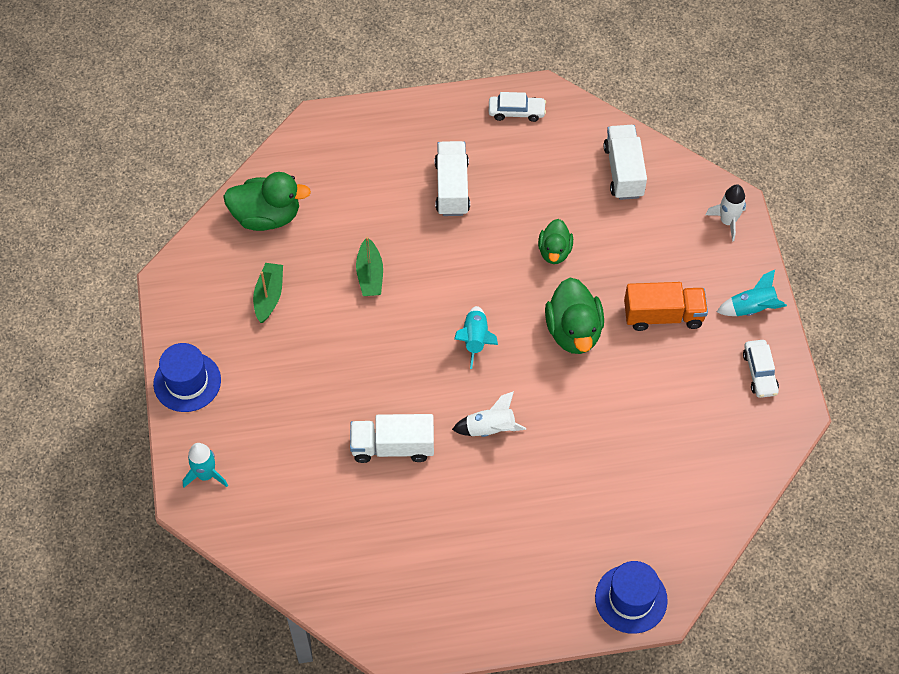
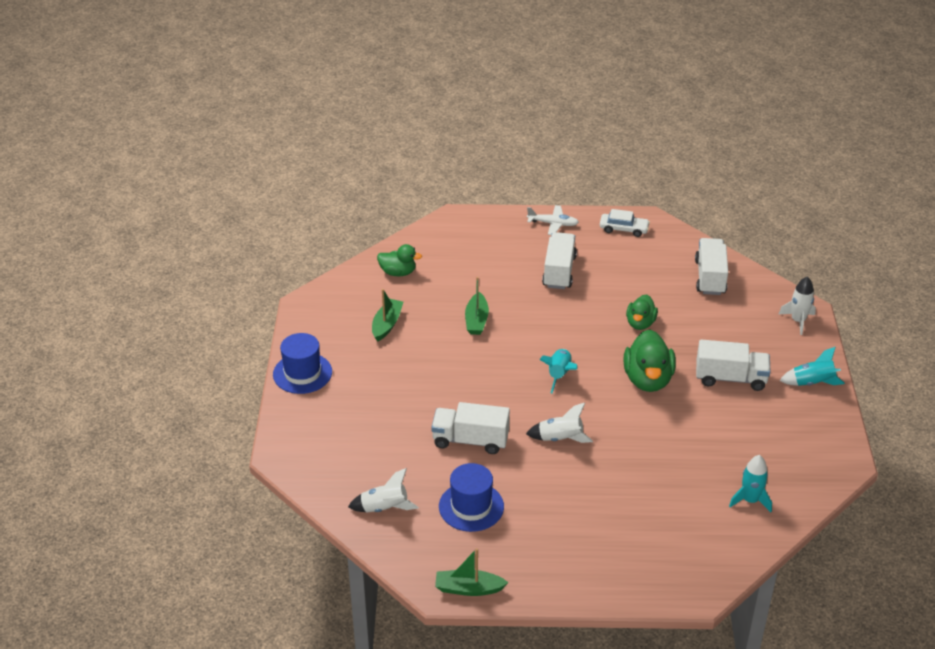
camera: 10 degrees right, 20 degrees down
(206, 474) = (301, 439): turquoise rocket -> turquoise rocket (750, 500)
(267, 216) = (398, 272): green duck -> green duck, size x0.62
(316, 553) = (384, 508): none -> white rocket
(425, 642) = (468, 588): none -> green boat
(434, 115) = (553, 224): none -> white plane
(631, 599) = (669, 582): blue hat -> blue hat (471, 506)
(663, 315) = (730, 378): orange truck -> white truck
(759, 372) = (814, 429): white car -> none

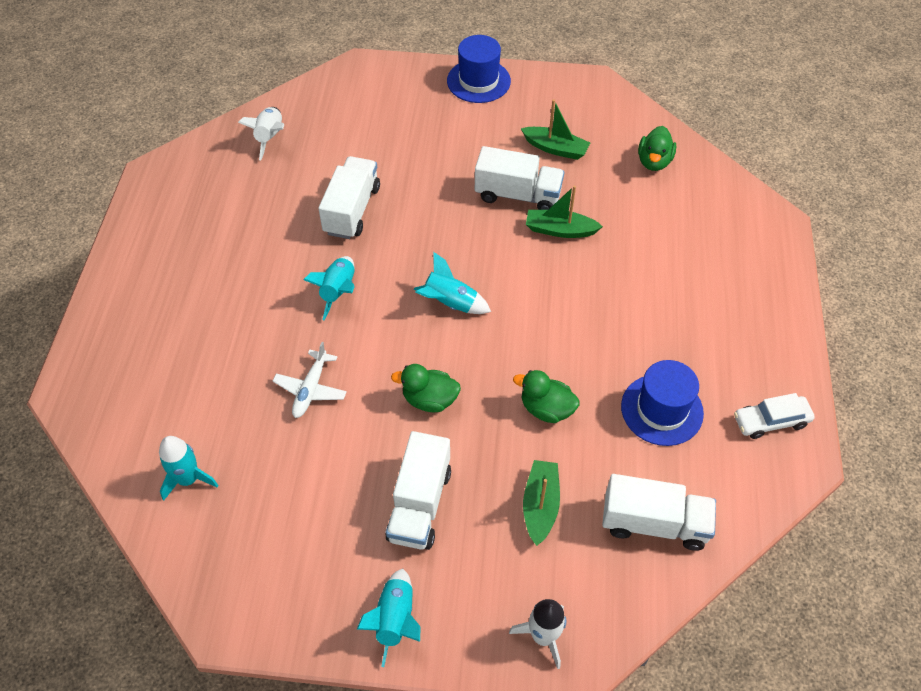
camera: 95 degrees right, 15 degrees up
(468, 588) = (146, 195): green boat -> green boat (540, 505)
(471, 506) = (253, 204): blue hat -> blue hat (662, 410)
(553, 224) = (774, 332): white plane -> white plane (311, 389)
(559, 272) = (661, 326): white truck -> white truck (518, 195)
(560, 438) = (338, 292): white rocket -> turquoise rocket
(623, 229) = (771, 421): white car -> white car turned 60 degrees clockwise
(648, 380) = (429, 399): green duck -> green duck, size x0.62

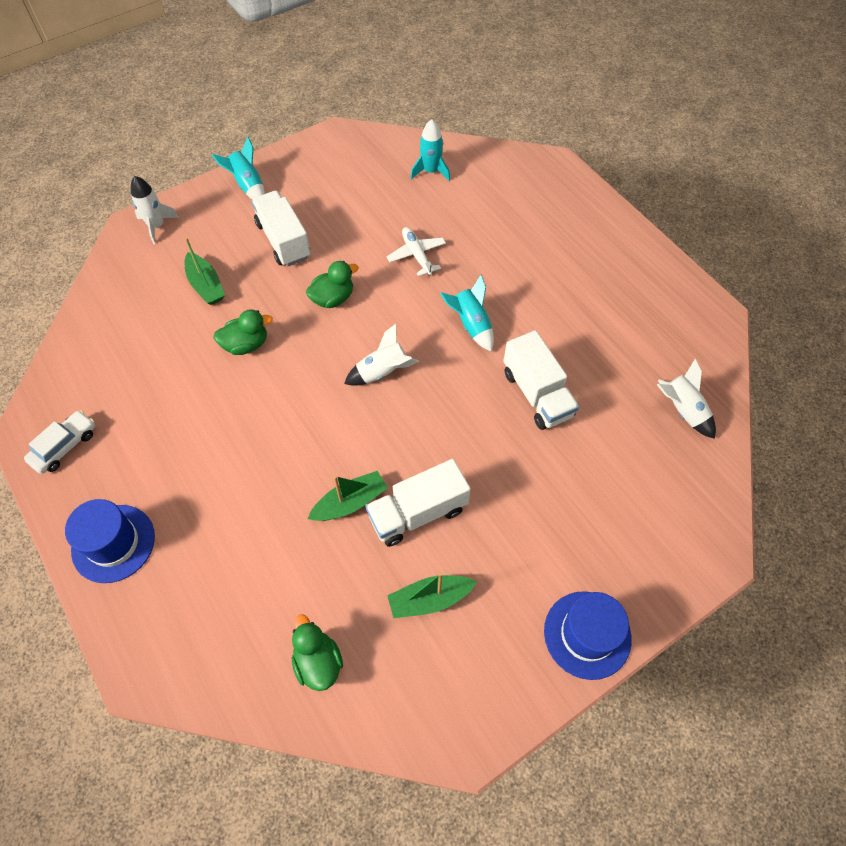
camera: 140 degrees right, 5 degrees up
(450, 303) = (382, 372): turquoise rocket -> white rocket
(654, 523) = (121, 321): white truck -> none
(662, 410) = (158, 399): blue hat -> blue hat (113, 543)

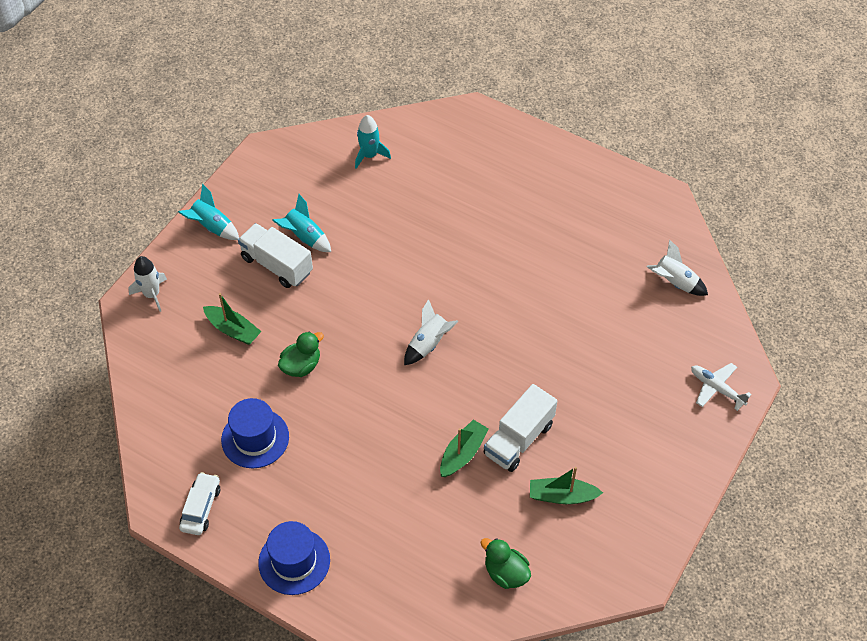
camera: 25 degrees left, 5 degrees down
(333, 298) = (351, 299): green duck -> none
(416, 255) = (400, 235): white plane -> white plane (716, 388)
(429, 599) = (562, 496): green boat -> green boat turned 45 degrees clockwise
(471, 325) = (479, 278): turquoise rocket -> turquoise rocket (305, 237)
(537, 394) = (560, 313): white truck -> none
(587, 634) = (685, 471): blue hat -> blue hat (255, 438)

